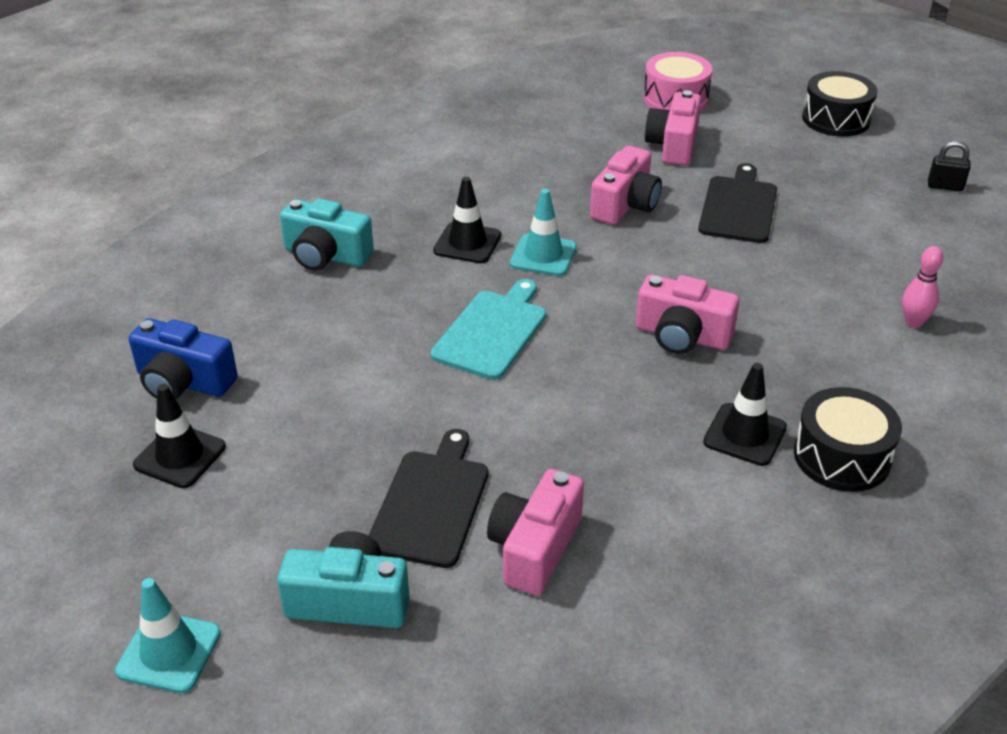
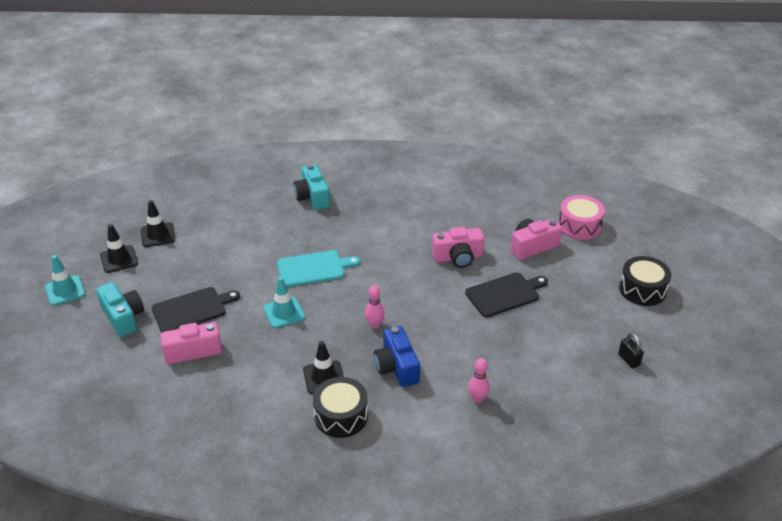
camera: 50 degrees right, 0 degrees up
(183, 382) = (197, 211): blue camera -> blue camera (397, 367)
(467, 243) = (367, 228): black traffic cone -> black traffic cone (119, 259)
(543, 255) = (385, 254): turquoise traffic cone -> turquoise traffic cone (284, 313)
(682, 336) = (374, 325): pink camera -> pink bowling pin

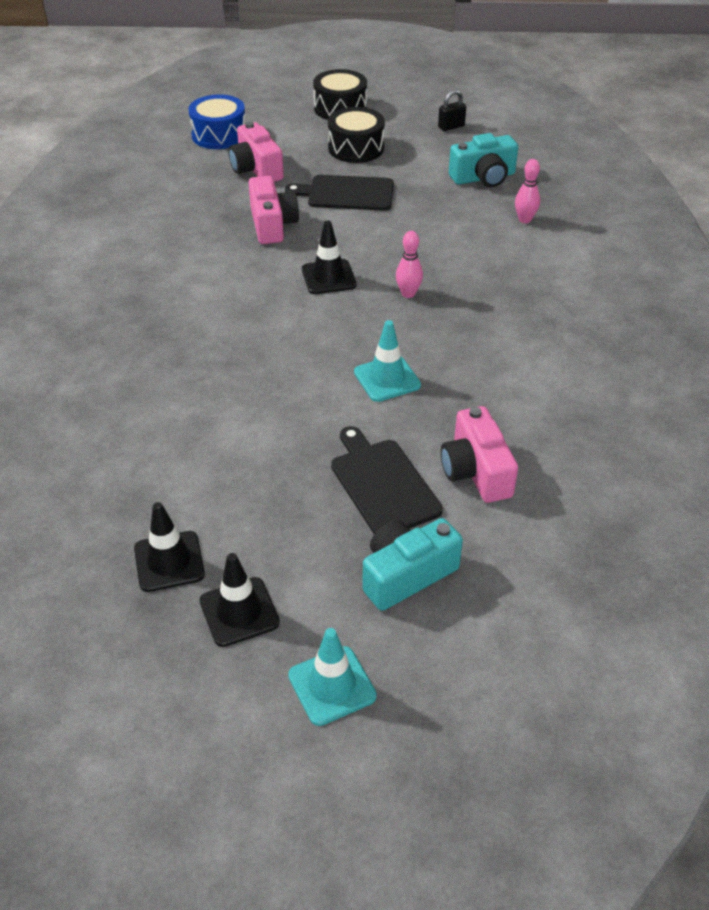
camera: 90 degrees left, 5 degrees up
(312, 197) = (96, 362): turquoise camera -> turquoise camera (483, 177)
(313, 268) = (286, 353): turquoise cutting board -> none
(324, 377) = (511, 335): black traffic cone -> black traffic cone (328, 277)
(341, 416) = (574, 318): black drum -> black drum (356, 148)
(397, 367) = (484, 276): blue camera -> none
(504, 294) = (347, 193): black cutting board -> black cutting board turned 60 degrees counterclockwise
(579, 226) = (219, 135): pink drum -> blue drum

